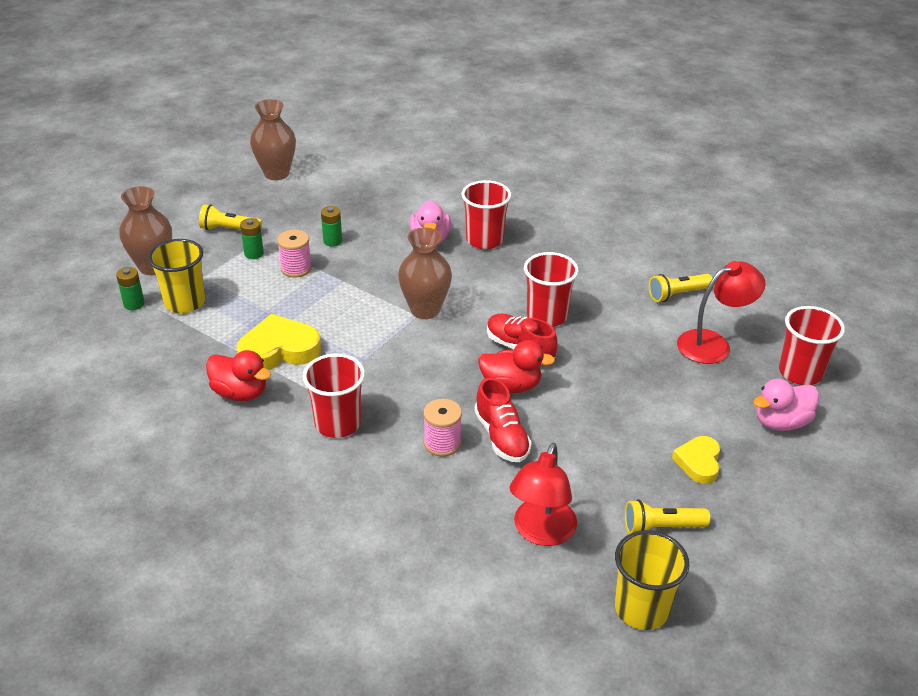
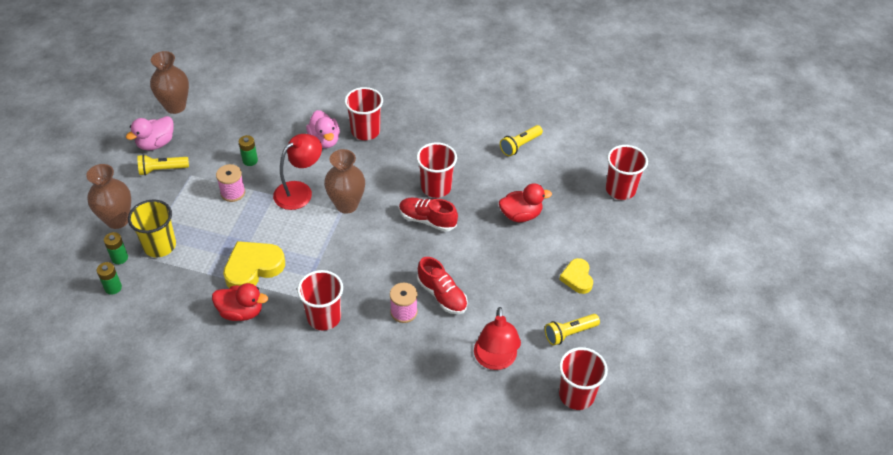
camera: 20 degrees left, 10 degrees up
(254, 253) = (193, 187): green battery -> green battery (113, 288)
(511, 385) = (433, 252): red duck -> red duck (521, 215)
(641, 609) = (576, 395): yellow cup -> red cup
(713, 344) = (557, 181): red lamp -> red lamp (299, 191)
(781, 422) = (619, 232): pink duck -> pink duck (156, 144)

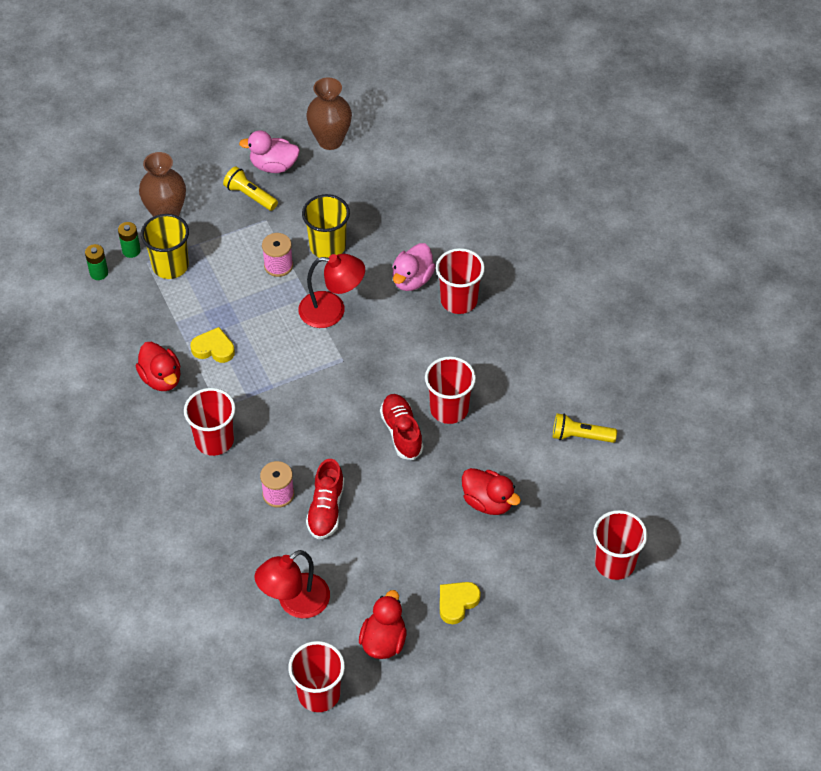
camera: 50 degrees right, 5 degrees up
(250, 160) = (327, 246): green battery -> yellow cup
(253, 268) = (213, 348): yellow heart -> yellow heart, size x0.61
(346, 205) = (353, 358): brown vase -> none
(569, 333) = (383, 641): yellow flashlight -> red duck

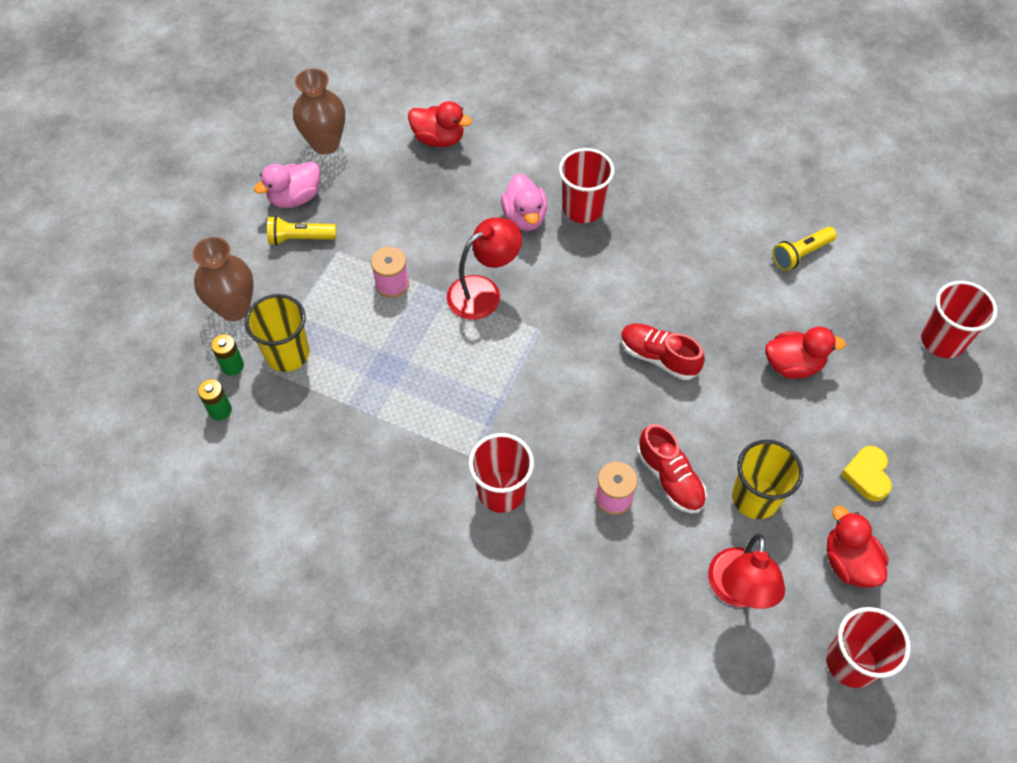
camera: 40 degrees left, 5 degrees up
(161, 378) = (388, 469): red duck -> red duck (439, 139)
(213, 348) = (410, 403): yellow heart -> none
(327, 246) = (419, 237): yellow cup -> yellow cup (755, 498)
(449, 409) = (675, 307): red cup -> none

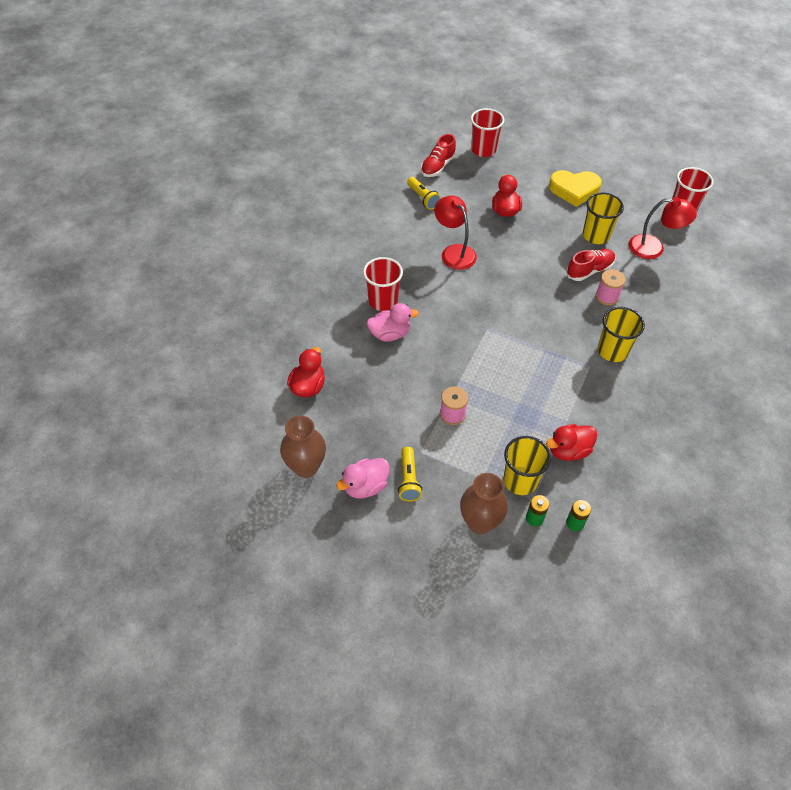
camera: 90 degrees left, 5 degrees down
(295, 198) = (365, 486): pink duck -> pink duck turned 90 degrees clockwise
(483, 292) = (457, 359): red lamp -> red lamp (454, 252)
(501, 491) = (612, 351): red cup -> yellow cup
(658, 357) = (505, 270): red shoe -> red shoe (437, 166)
(848, 562) = (627, 203): red duck -> red duck (568, 450)
(867, 475) = (574, 190): yellow heart -> yellow heart, size x1.64

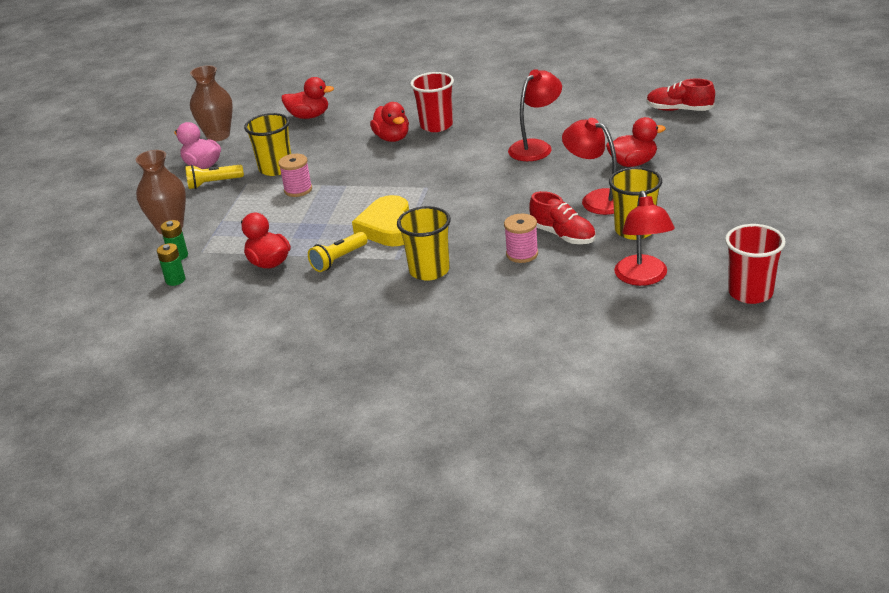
camera: 80 degrees right, 20 degrees down
(390, 334) = (392, 138): pink duck -> red duck
(423, 198) = (613, 113): yellow flashlight -> yellow flashlight (338, 260)
(483, 150) = (739, 130): red cup -> none
(520, 480) = (223, 240): yellow cup -> yellow cup (276, 168)
(548, 242) = (596, 199): none -> red lamp
(574, 190) = (716, 201): yellow heart -> yellow heart (388, 227)

